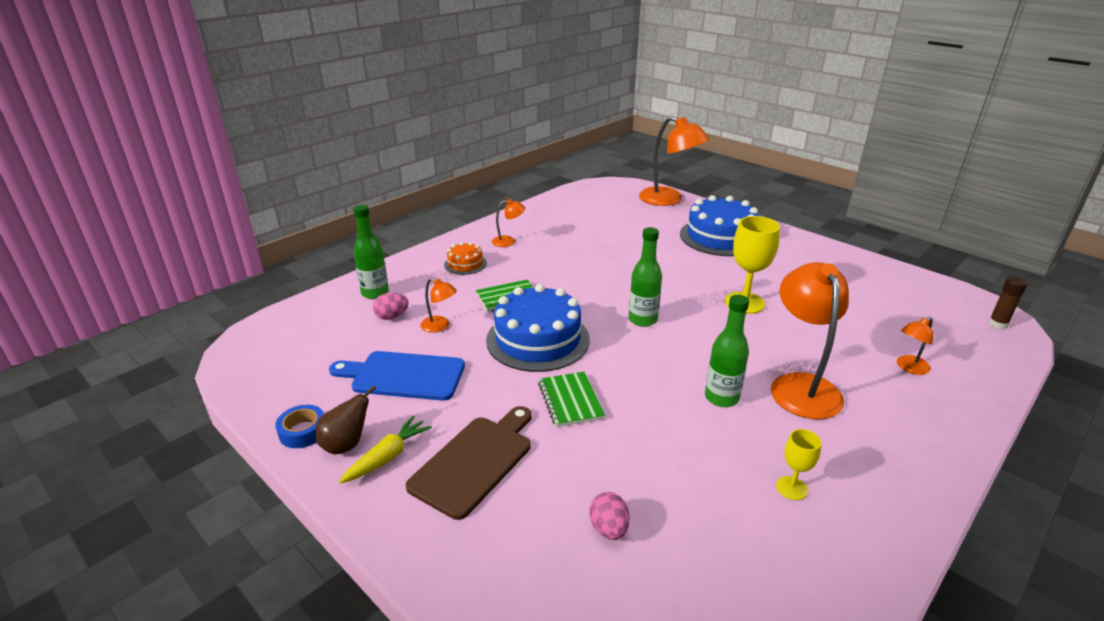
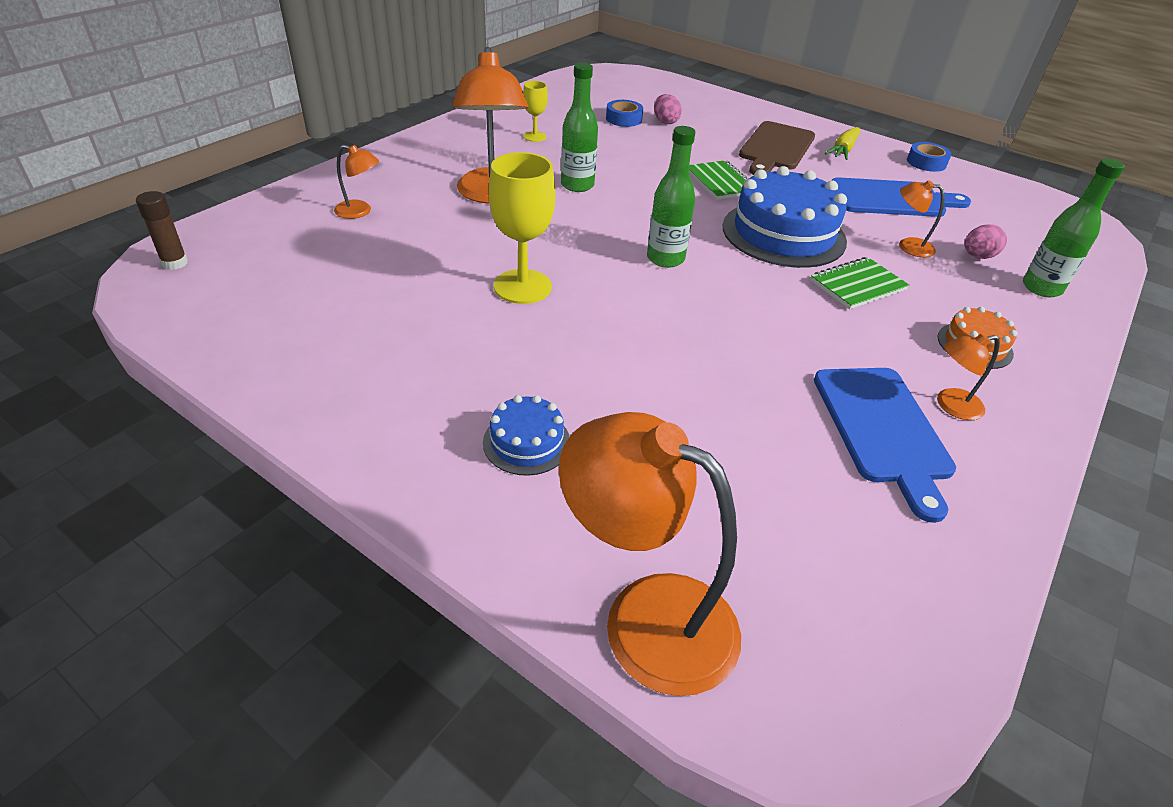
camera: 170 degrees right, 10 degrees up
(346, 444) = (882, 156): brown pear -> none
(551, 235) = (883, 429): none -> blue cutting board
(672, 537) = (624, 119): none -> blue tape
(720, 237) = (526, 442): blue cake -> blue cake, size x0.49
(909, 368) = (360, 211): orange lamp -> orange lamp turned 60 degrees clockwise

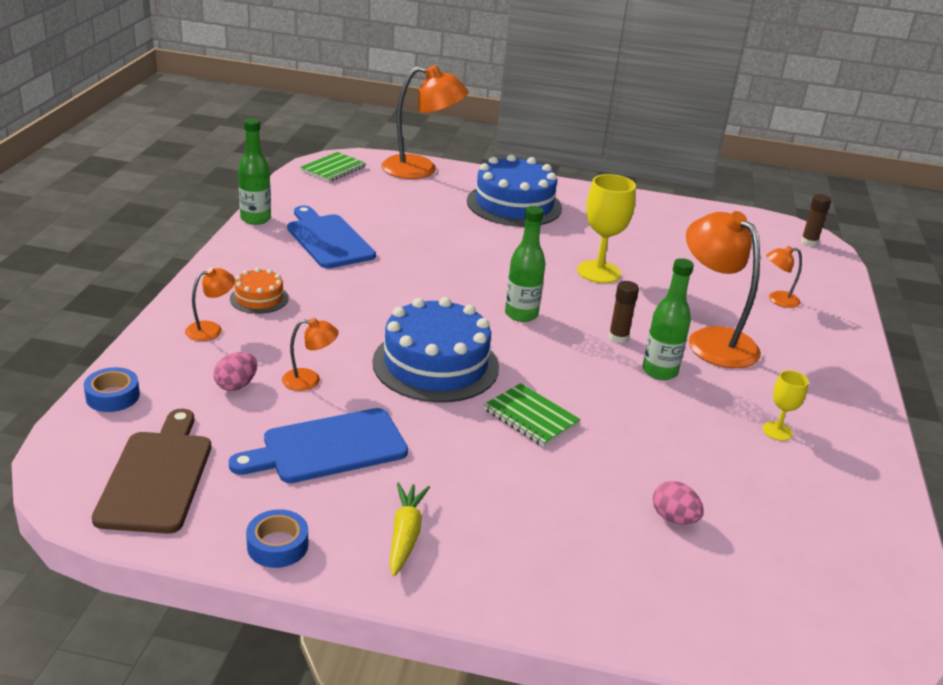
camera: 155 degrees right, 10 degrees down
(526, 442) = (514, 204): blue cake -> blue cake, size x2.04
(584, 216) = (618, 338): none -> brown glue stick
(624, 119) = (727, 505): blue tape -> blue tape (112, 396)
(776, 148) = (499, 506): brown cutting board -> brown cutting board (157, 476)
(857, 285) = (355, 326): green notebook -> green notebook (333, 169)
(951, 406) = (284, 258): orange lamp -> orange lamp (211, 329)
(1041, 288) = (180, 363): green bottle -> green bottle (255, 219)

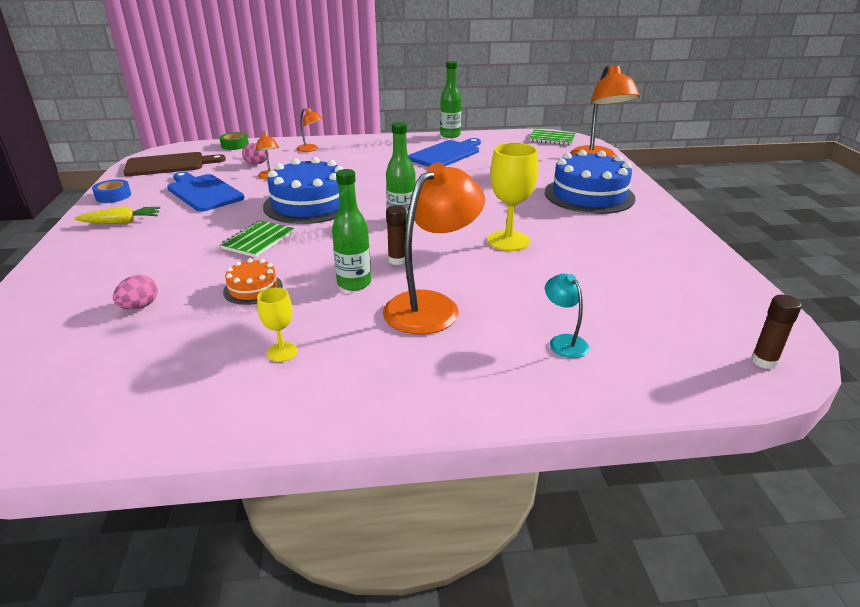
camera: 75 degrees right, 0 degrees up
(112, 396) = (235, 145): blue tape -> green tape
(259, 298) = (354, 152): orange cake -> orange cake (253, 289)
(777, 300) = (563, 341): orange lamp -> turquoise lamp

